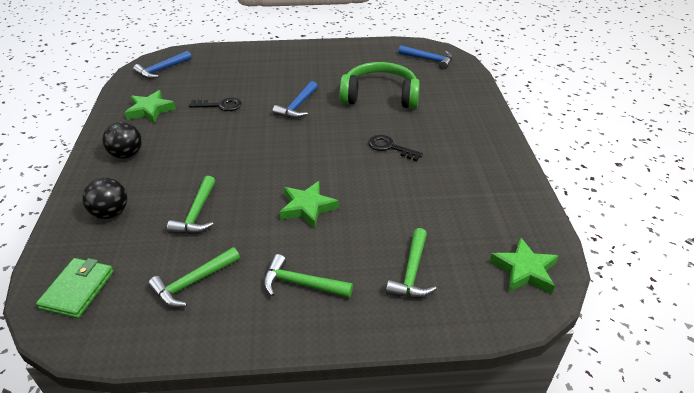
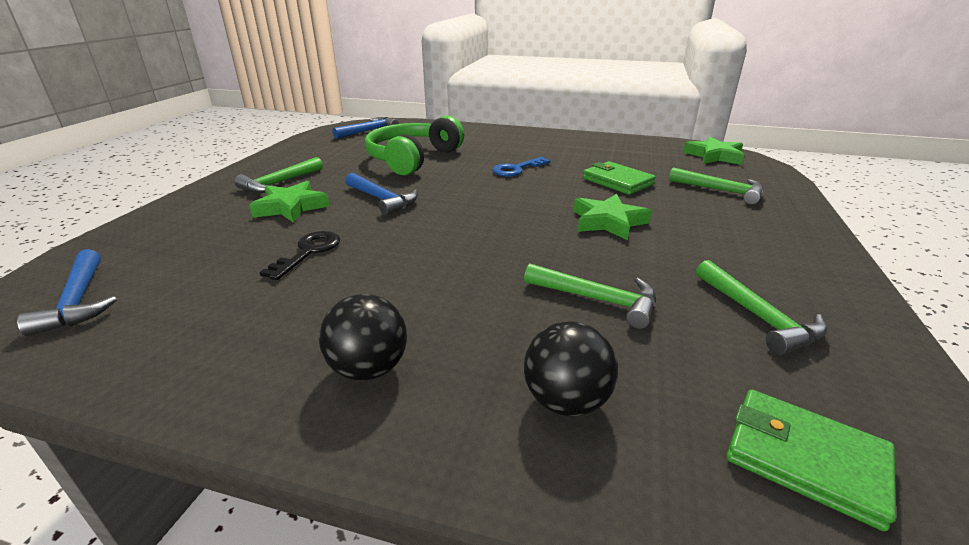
camera: 70 degrees left, 10 degrees down
(150, 110) = (227, 326): green star -> green star (291, 207)
(301, 284) = (746, 242): green hammer -> green hammer (279, 183)
(390, 147) = (516, 169): black key -> blue key
(396, 205) = (617, 181): none -> green wallet

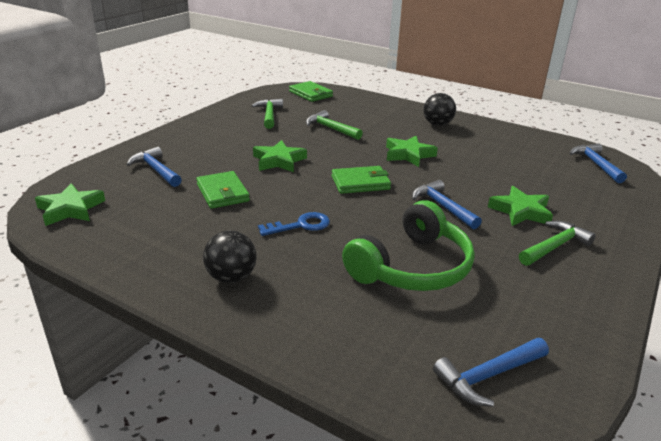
camera: 165 degrees left, 0 degrees up
(308, 252) = (485, 171): black key -> none
(430, 263) = (408, 155): none -> green star
(483, 210) = (360, 183): none -> green wallet
(566, 401) = (369, 109): black ball -> black ball (231, 277)
(720, 191) = (156, 170): green hammer -> blue hammer

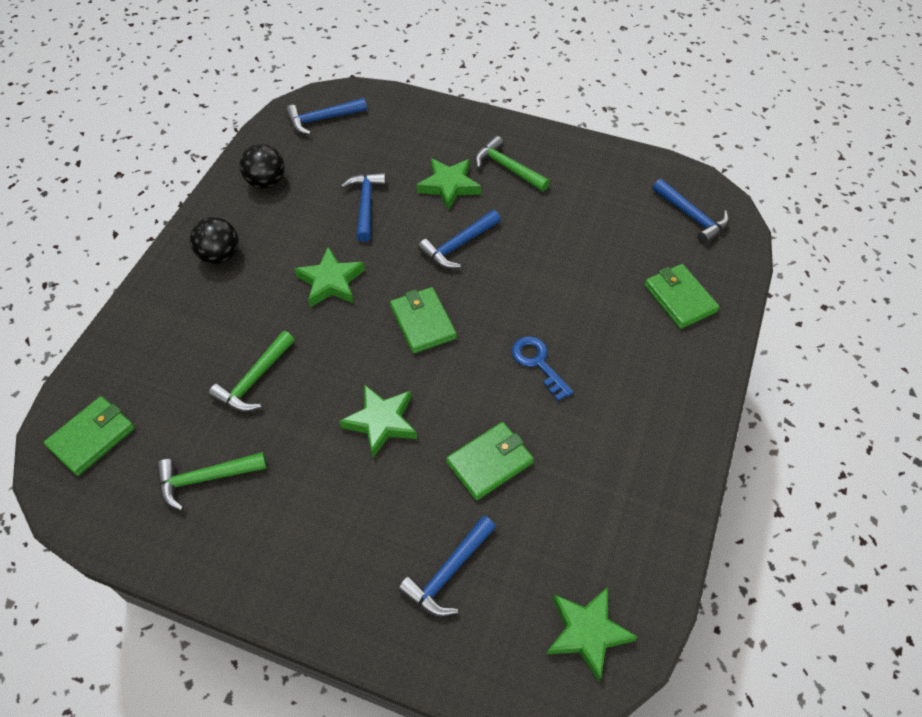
camera: 100 degrees left, 25 degrees up
(231, 277) = (651, 401): black ball -> black ball (266, 182)
(350, 328) = (680, 298): none -> green wallet
(412, 267) = (579, 264): green headphones -> none
(491, 173) = (366, 205): none -> blue hammer

